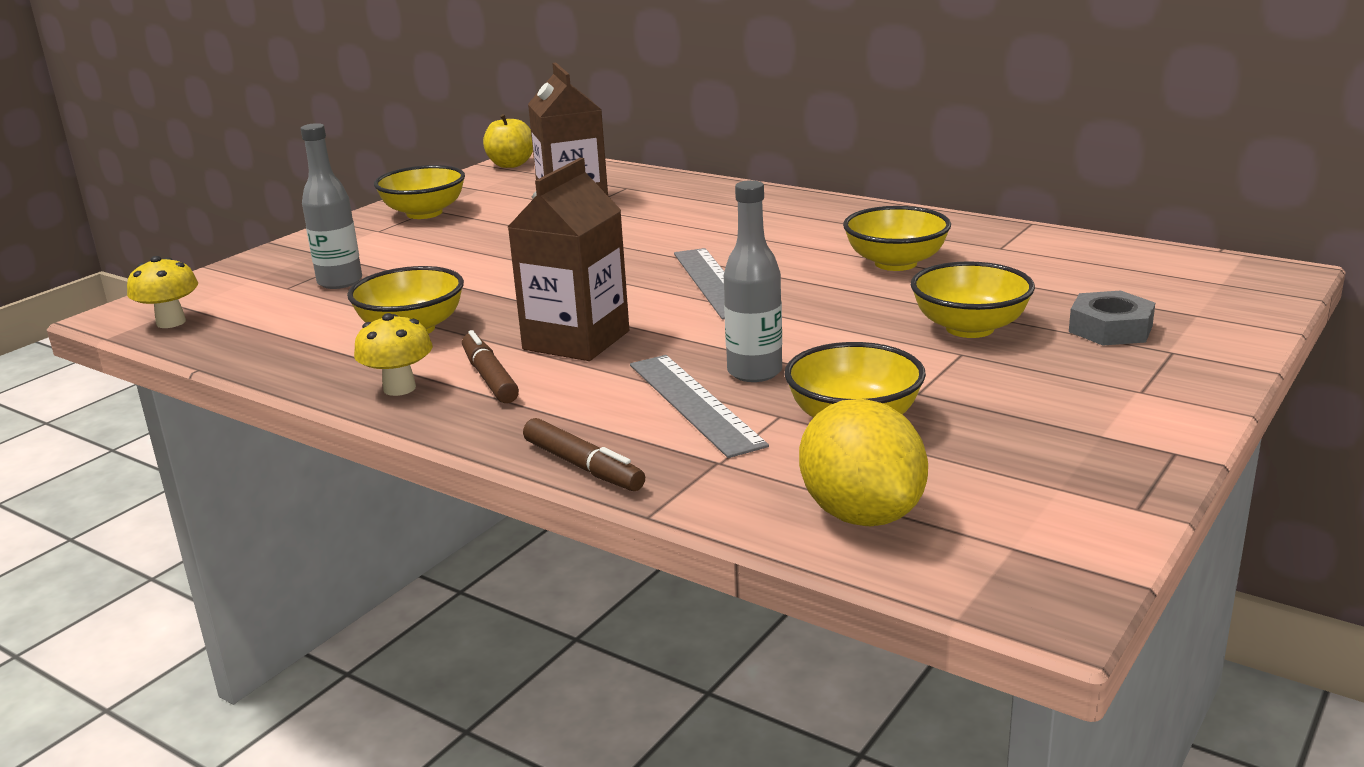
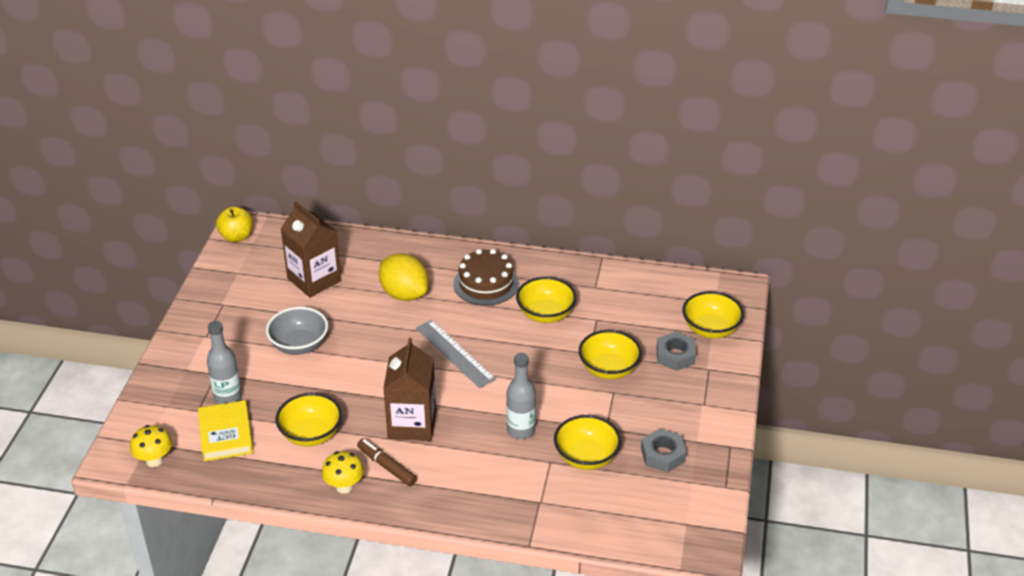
camera: 25 degrees left, 15 degrees up
(295, 313) = (226, 434): none -> yellow book
(424, 213) = (221, 310): yellow bowl -> yellow bowl (710, 329)
(491, 250) = (299, 345): none -> grey bowl
(583, 466) = (479, 521): brown marker -> none
(695, 403) = (505, 462): grey ruler -> none
(820, 228) = (486, 283): none -> brown cake
(861, 514) = (618, 520): yellow lemon -> yellow lemon (404, 294)
(1015, 441) = (663, 455): none -> grey nut

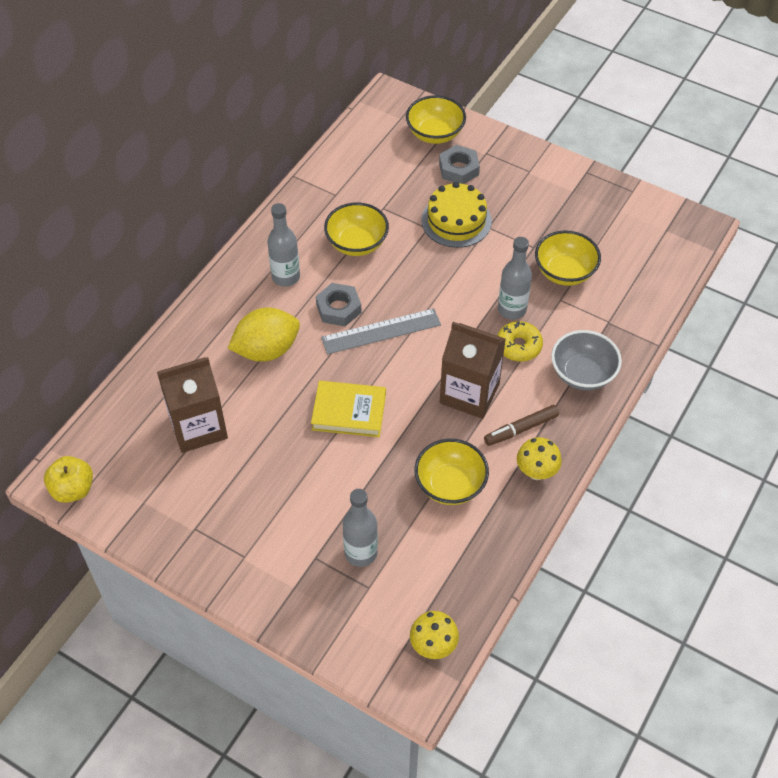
camera: 70 degrees left, 15 degrees up
(226, 434) = (419, 566): yellow book -> yellow book (349, 412)
(299, 345) = (304, 466): grey bowl -> grey bowl (582, 374)
(480, 444) = (518, 346): none -> yellow donut
(486, 283) = (286, 277): brown cake -> grey bottle
(609, 369) = (456, 220): yellow bowl -> yellow cake
(663, 455) = (581, 219): grey nut -> grey nut (338, 308)

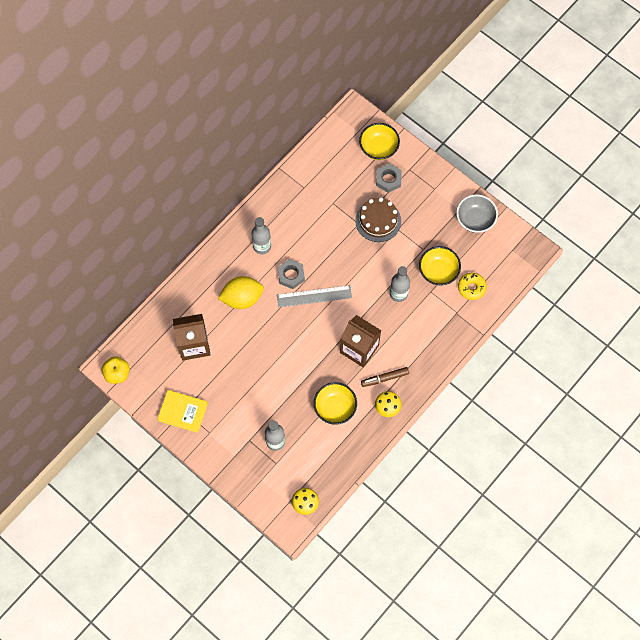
camera: 10 degrees right, 15 degrees up
(349, 412) = (284, 349): yellow book -> yellow book (183, 412)
(357, 243) = (311, 228): yellow bowl -> none
(456, 220) = (378, 221): yellow cake -> brown cake
(518, 346) = (396, 321): yellow donut -> yellow donut (471, 288)
(582, 374) = (431, 347): grey bowl -> grey bowl (475, 220)

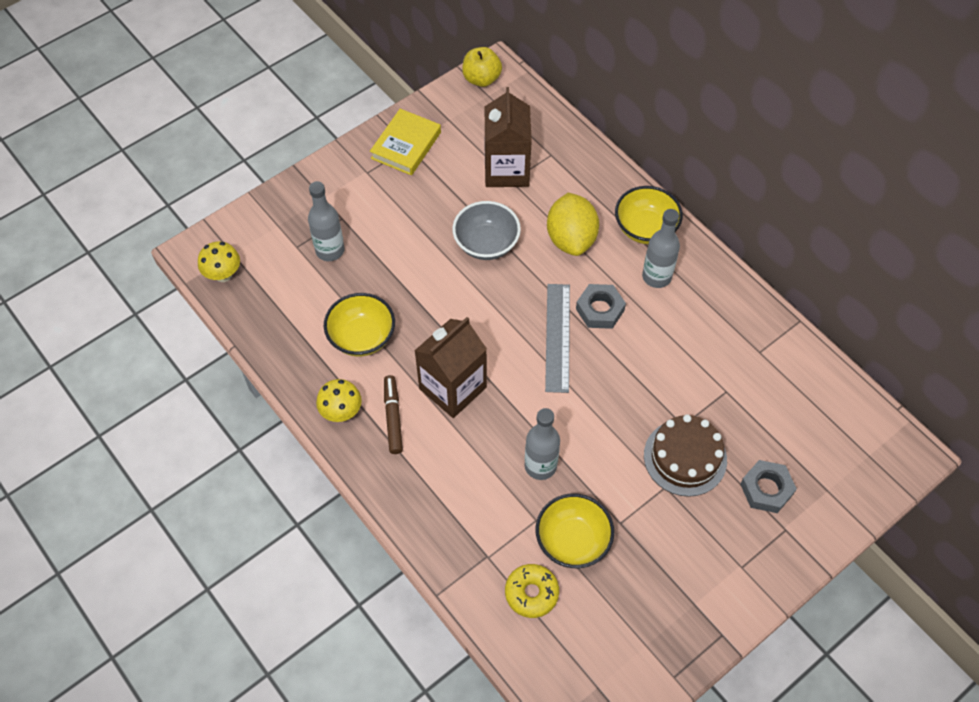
camera: 100 degrees right, 10 degrees down
(378, 148) = (832, 484): yellow bowl -> yellow bowl (645, 228)
(475, 220) = (670, 629): grey bowl -> grey bowl (486, 244)

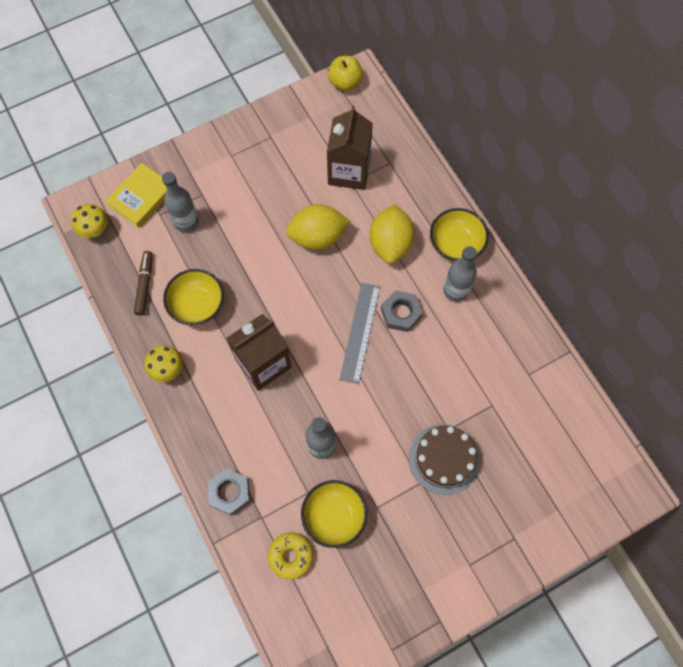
camera: 10 degrees right, 10 degrees up
(393, 417) = (209, 381): brown marker -> brown marker (145, 285)
(406, 145) = (268, 135): yellow book -> yellow book (141, 197)
(486, 244) = (318, 237): grey bowl -> yellow lemon
(766, 489) = (506, 499): grey nut -> grey nut (230, 492)

